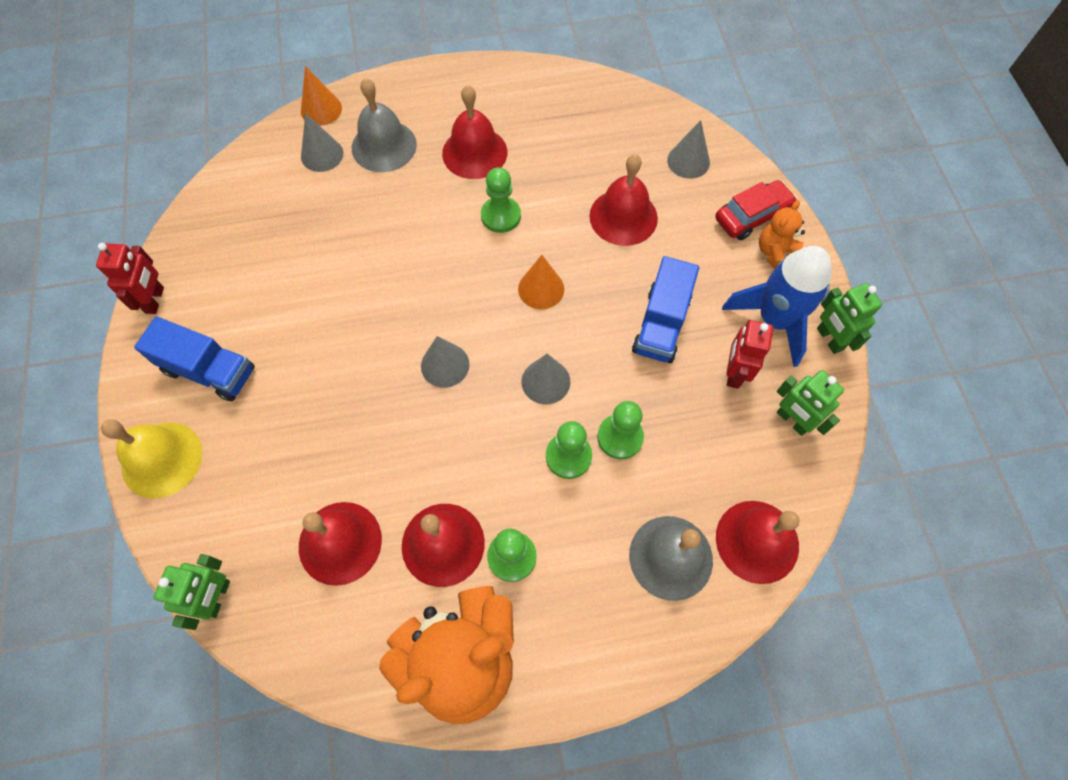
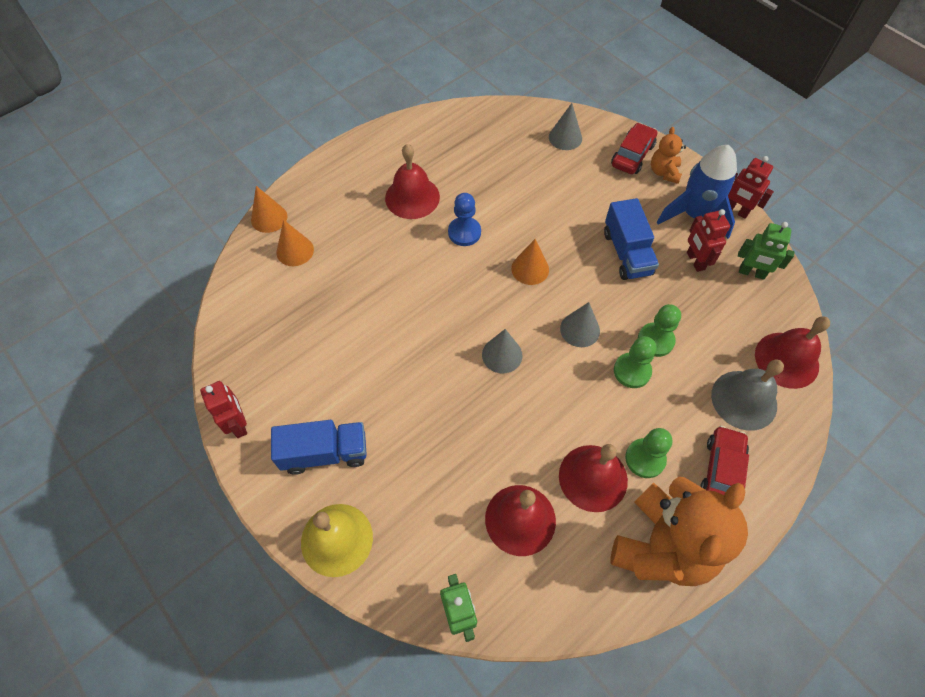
camera: 30 degrees left, 5 degrees down
(322, 154) = (295, 251): grey cone -> orange cone
(384, 146) = (339, 223): grey bell -> none
(501, 216) = (464, 232): green pawn -> blue pawn
(585, 618) = (721, 471): none -> red car
(623, 217) = (549, 194): red bell -> none
(829, 339) = (735, 211): green robot -> red robot

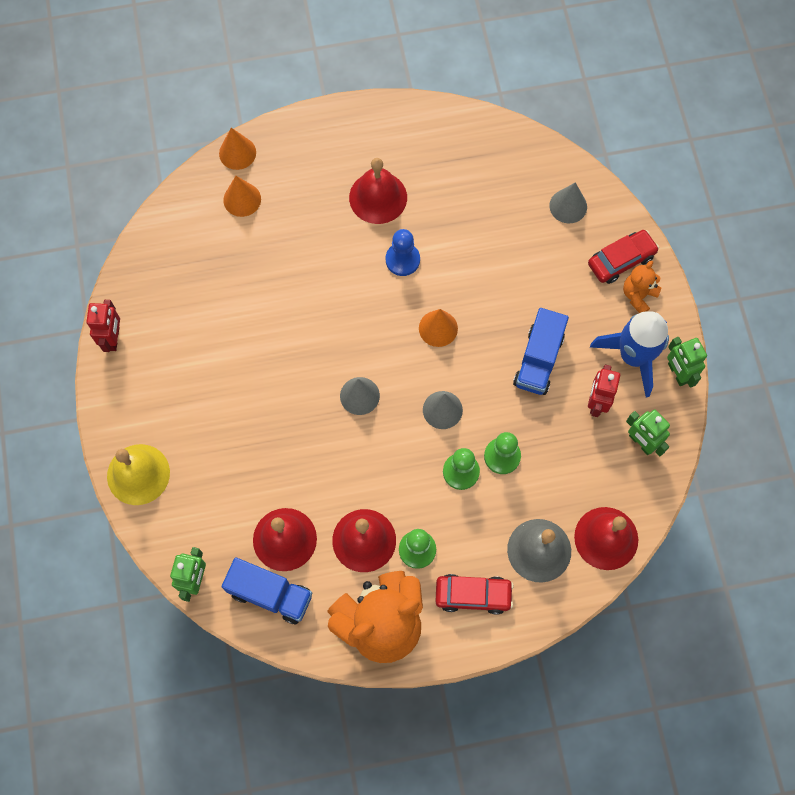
camera: 30 degrees right, 10 degrees up
(325, 453) = (166, 400): blue truck -> blue truck (270, 594)
(721, 471) = (473, 595): red car -> red car turned 45 degrees clockwise
(735, 211) = (677, 373): red robot -> green robot

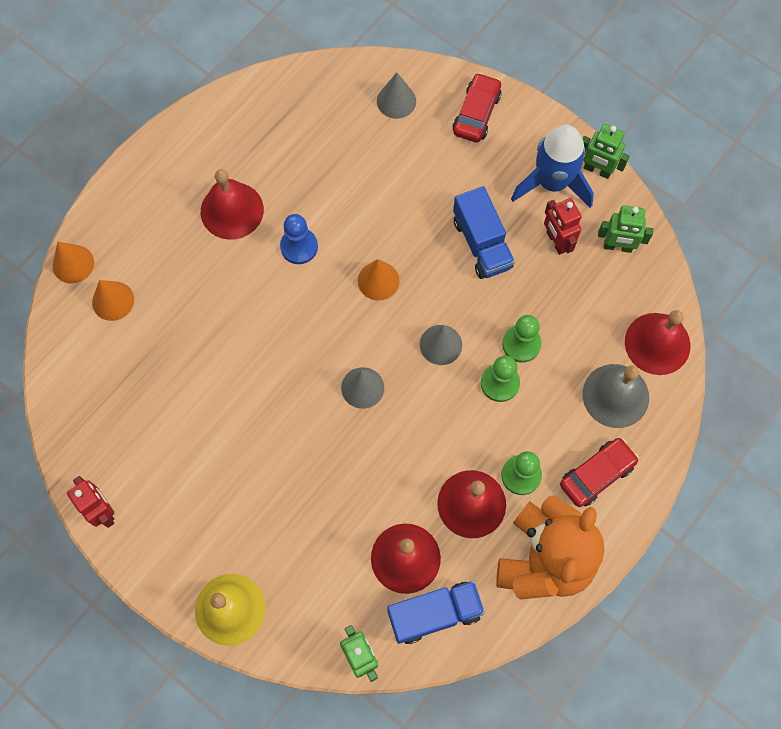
camera: 40 degrees left, 0 degrees up
(638, 295) = (514, 131): orange teddy bear -> none

